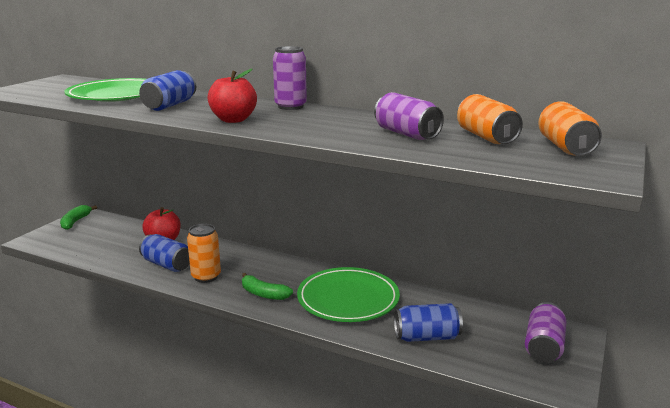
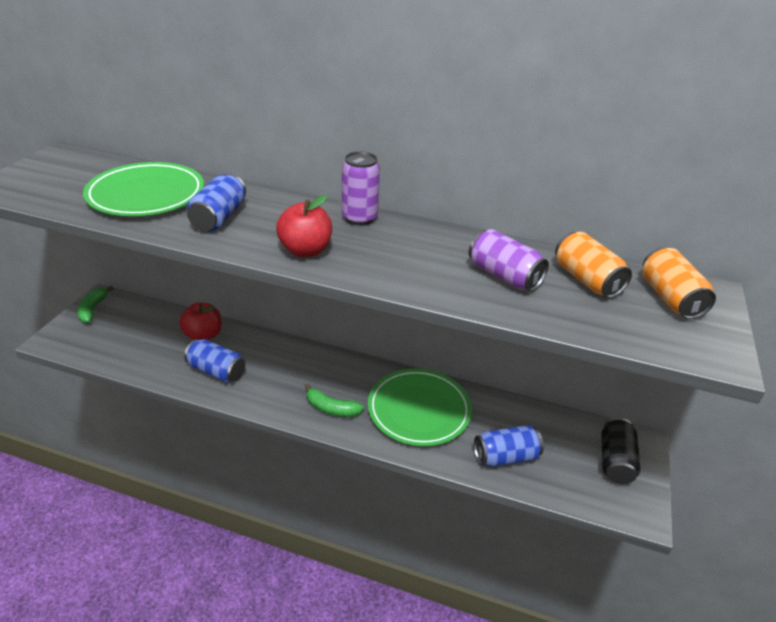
camera: 10 degrees left, 15 degrees up
(206, 277) = (264, 387): orange can -> none
(543, 346) = (615, 461): purple can -> black can

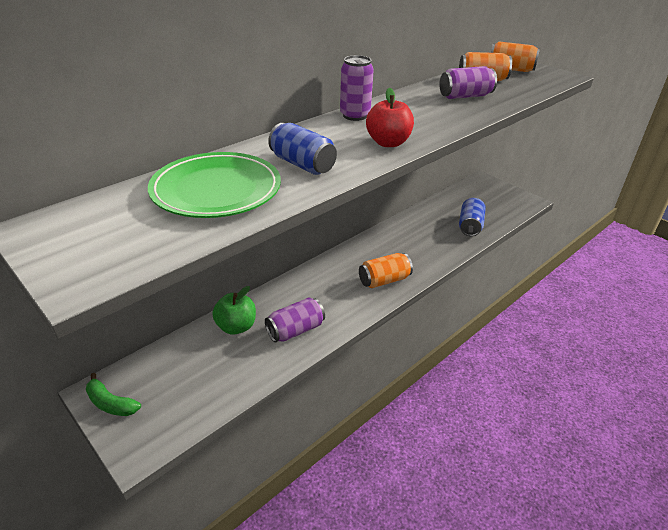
camera: 60 degrees left, 0 degrees up
(203, 335) = (236, 327): red apple -> green apple
(216, 371) = (295, 330): blue can -> purple can
(331, 408) = (384, 280): green banana -> orange can
(419, 410) = (410, 243): green plate -> none
(615, 461) = (491, 193): black can -> none

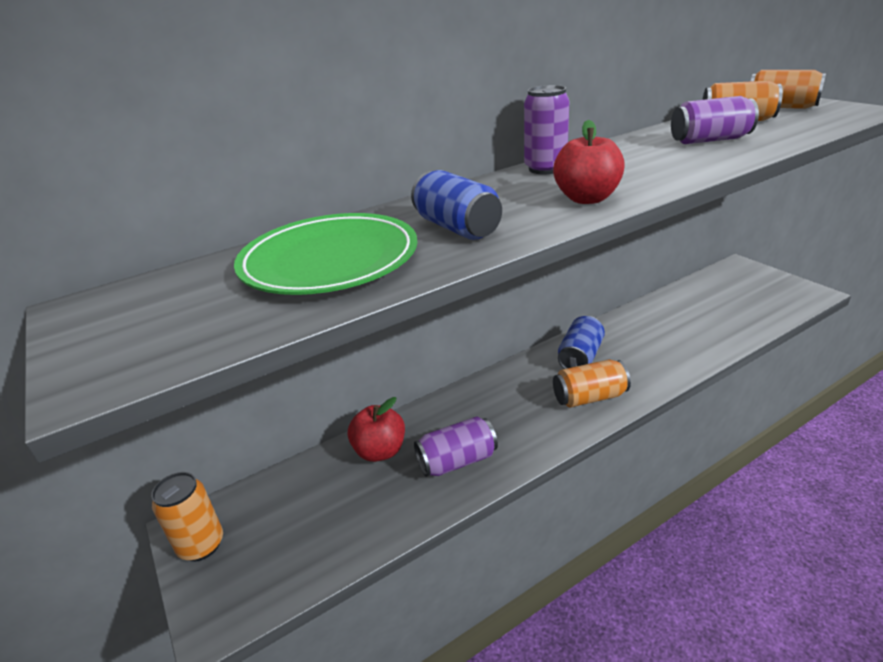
camera: 15 degrees right, 5 degrees down
(110, 403) = (201, 545): green banana -> orange can
(236, 327) = (380, 451): green apple -> red apple
(470, 226) = (720, 326): blue can -> blue can (580, 357)

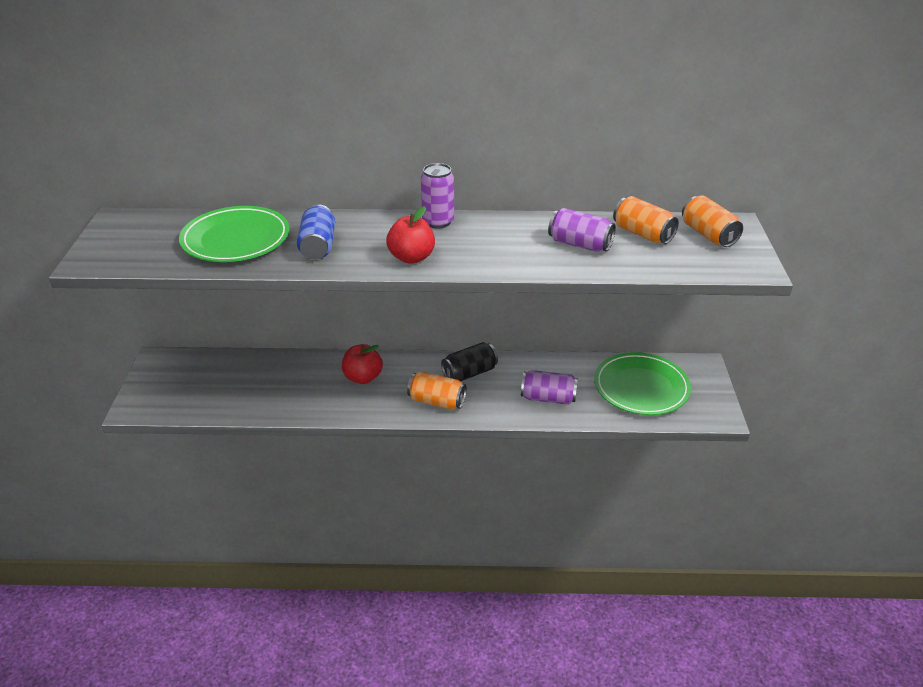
camera: 30 degrees right, 5 degrees up
(201, 545) = (156, 371): orange can -> none
(380, 451) = (282, 369): red apple -> red apple (363, 377)
(457, 461) = (315, 396): purple can -> purple can (548, 398)
(580, 357) = (469, 373): blue can -> black can
(728, 300) = (641, 387): none -> green plate

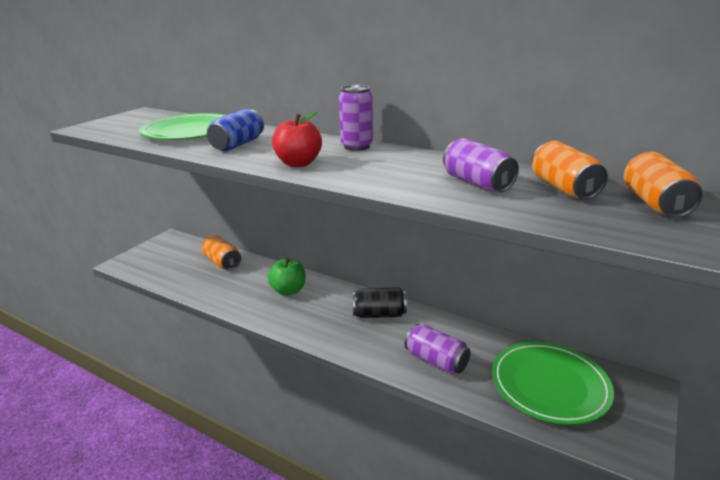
camera: 30 degrees right, 10 degrees down
(363, 377) = (288, 290): red apple -> green apple
(437, 401) = (329, 328): orange can -> orange can (222, 262)

